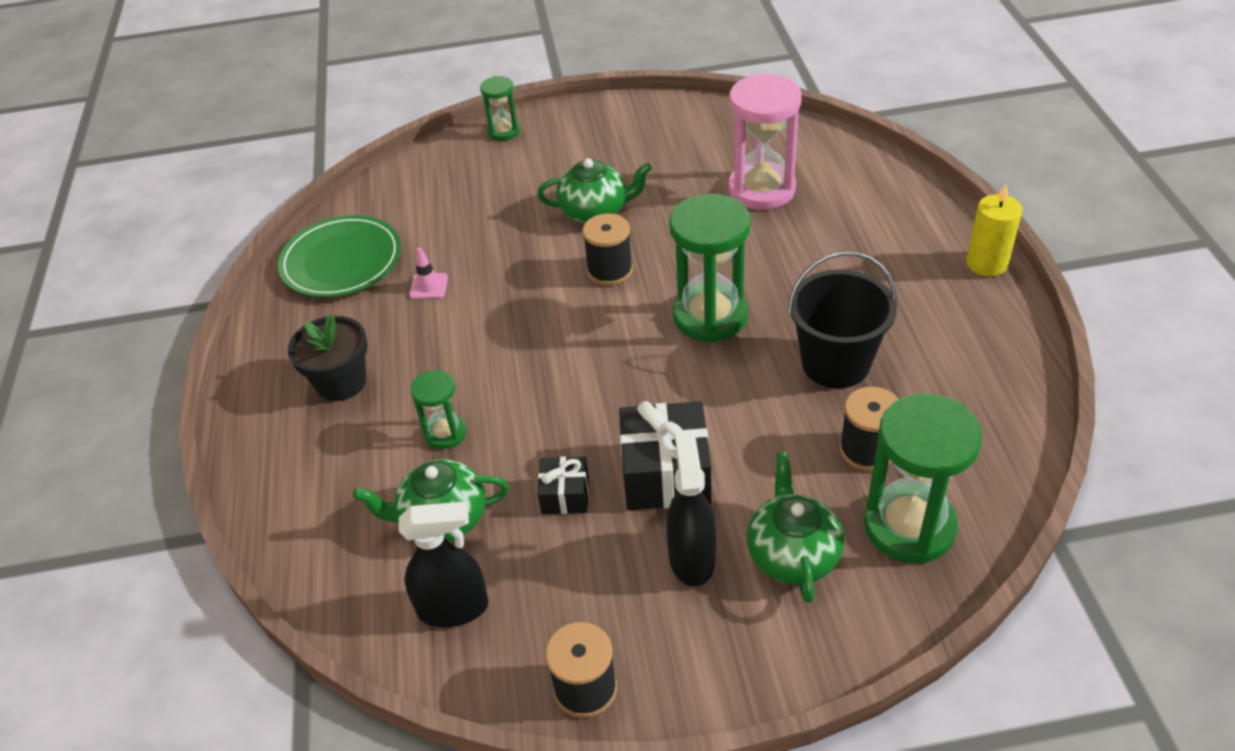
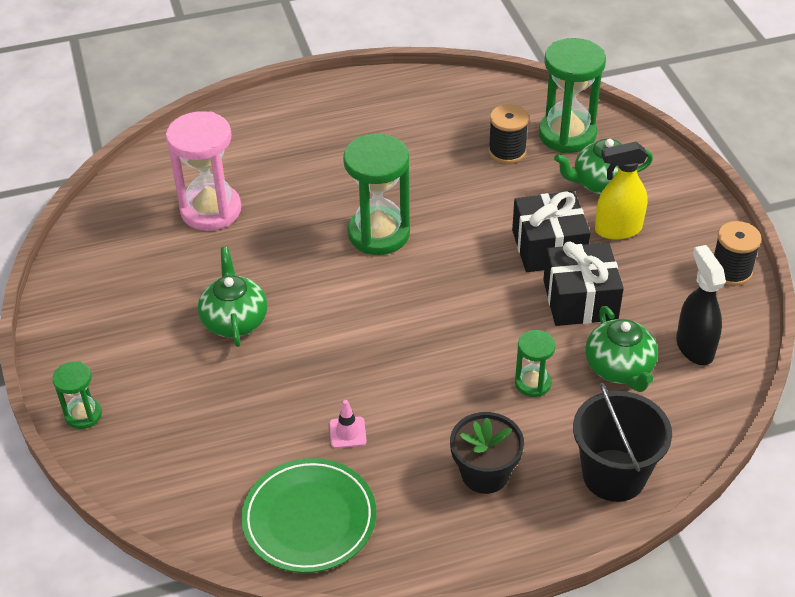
camera: 100 degrees left, 0 degrees up
(565, 495) = (580, 300): black gift -> black gift, size x1.83
(610, 270) = (322, 301): black spool -> none
(691, 558) = (617, 229): black spray bottle -> yellow spray bottle
(835, 363) = (425, 166): black bucket -> black bucket (614, 475)
(986, 263) = (312, 91): yellow candle -> none

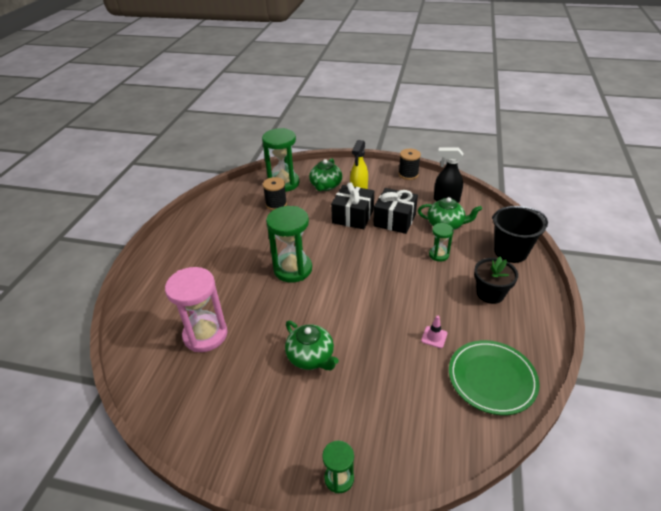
camera: 60 degrees left, 5 degrees down
(234, 320) = (311, 357): green teapot -> green teapot turned 150 degrees counterclockwise

